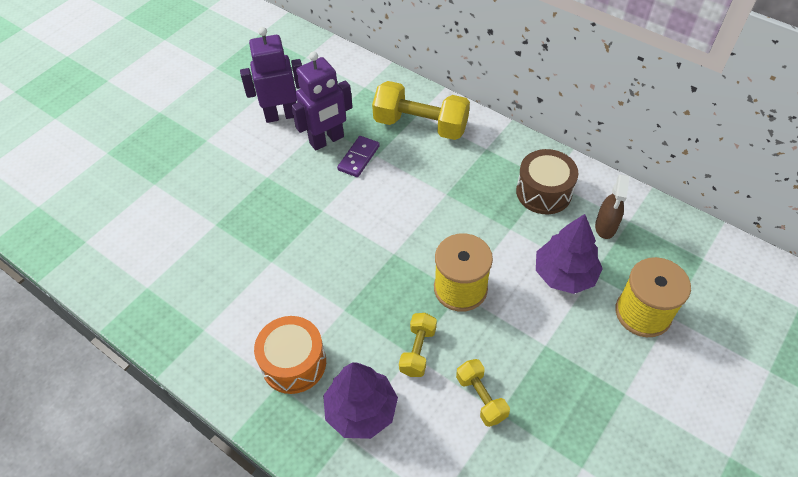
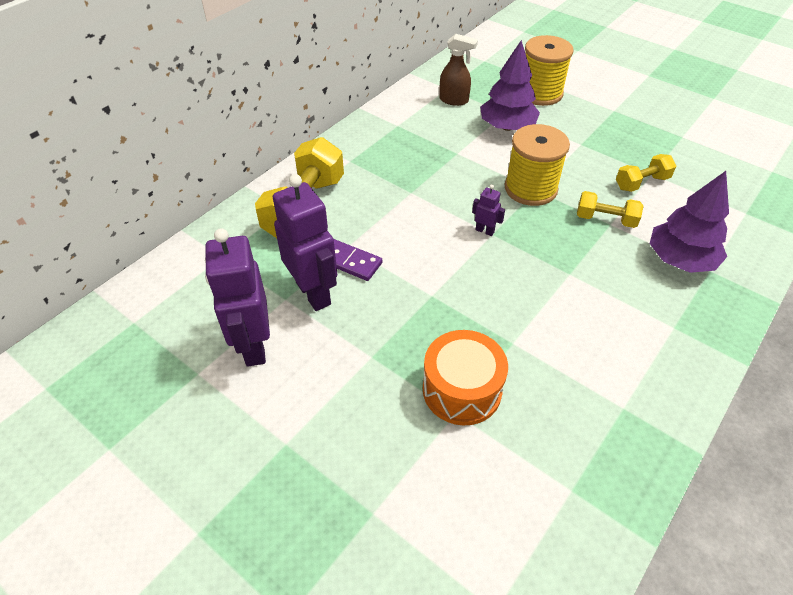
camera: 90 degrees left, 5 degrees down
(294, 363) = (644, 314): orange drum -> orange drum (462, 390)
(397, 248) = (485, 231): none -> purple robot
(544, 192) = (412, 129): brown drum -> none

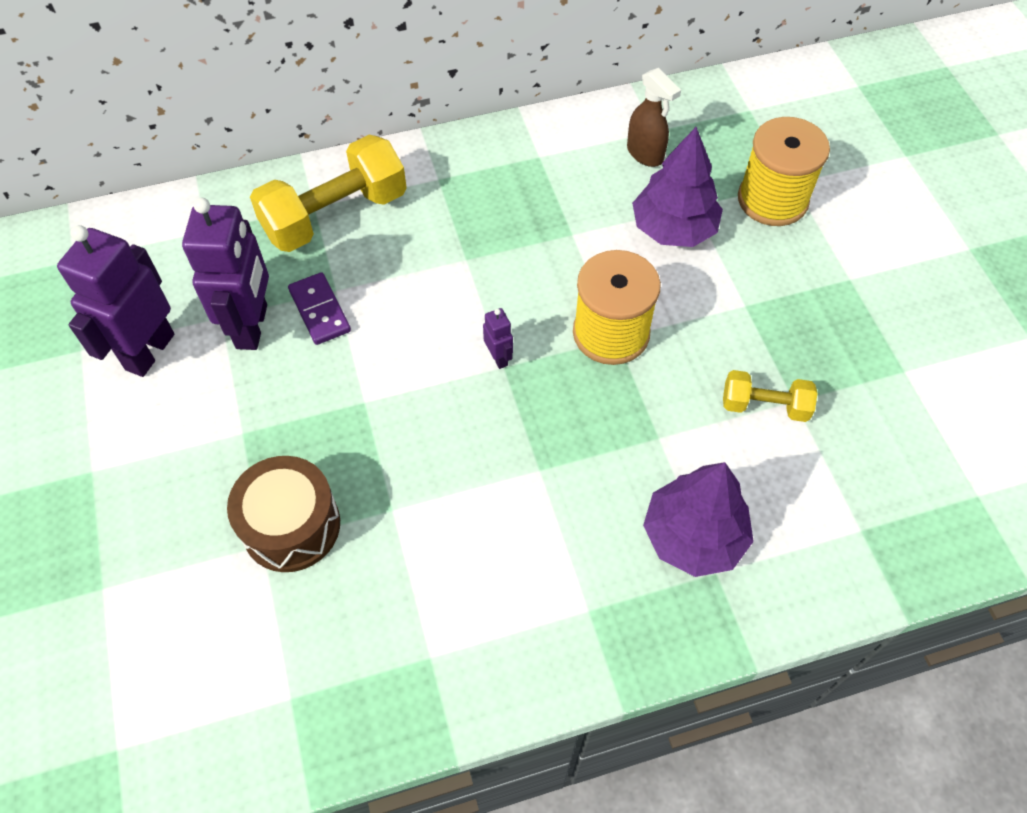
camera: 35 degrees right, 10 degrees up
(462, 390) = (291, 525): orange drum -> brown drum
(605, 219) = (659, 428): yellow dumbbell -> none

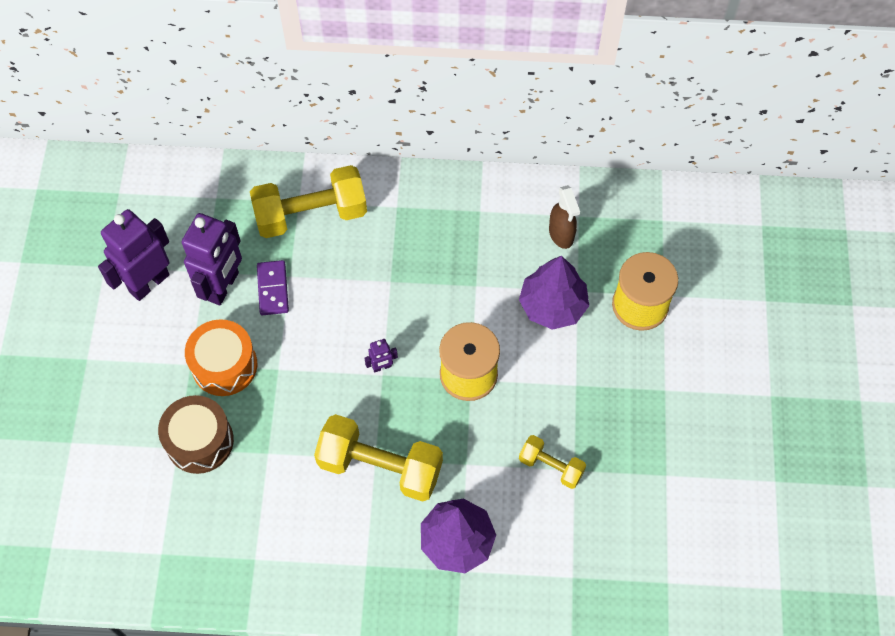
camera: 20 degrees right, 5 degrees up
(290, 419) = (224, 365): none -> orange drum
(499, 358) = (382, 367): purple robot -> purple robot turned 75 degrees clockwise
(550, 477) = (380, 467): none -> yellow dumbbell

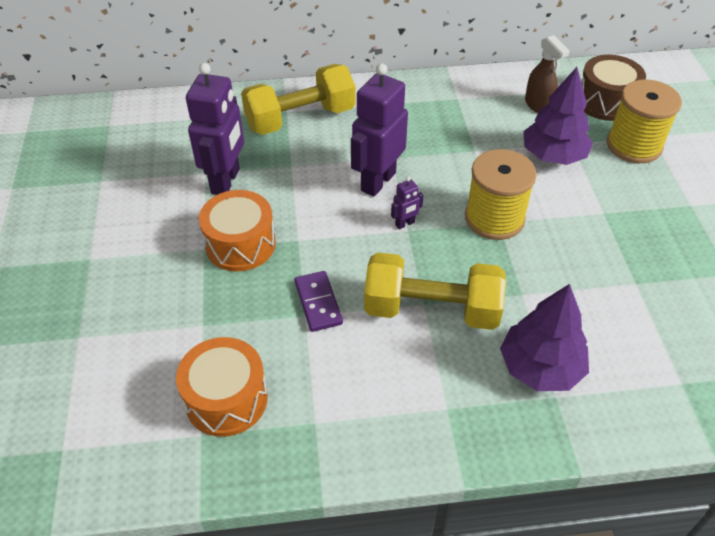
camera: 10 degrees left, 15 degrees down
(149, 283) = (149, 188): purple robot -> purple robot (377, 181)
(186, 524) = (226, 399): none -> orange drum
(200, 441) = (226, 315): brown drum -> brown drum (605, 102)
(272, 289) = (277, 177): purple domino -> purple domino (318, 303)
(551, 466) = (610, 283): yellow dumbbell -> none

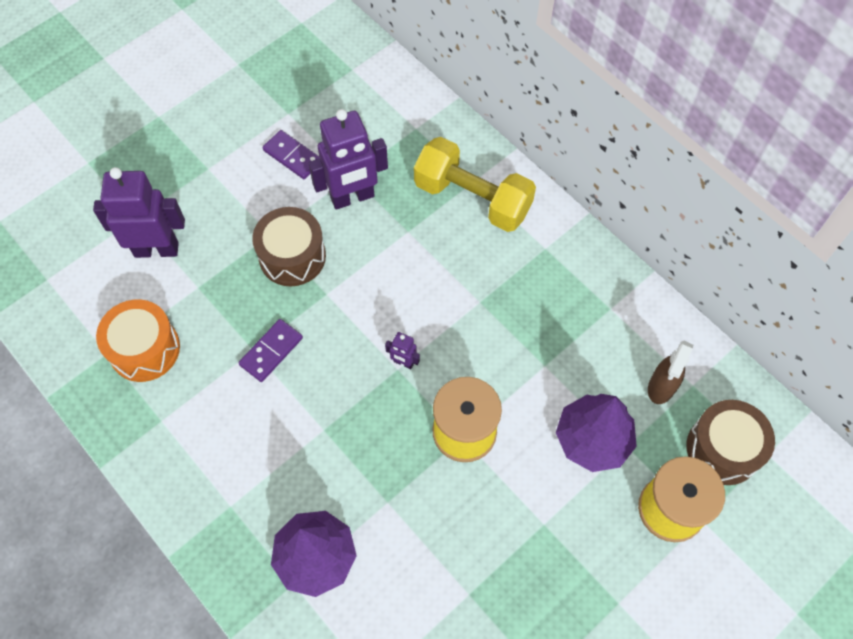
camera: 55 degrees right, 15 degrees up
(145, 198) = (292, 156): none -> purple domino
(240, 244) = (292, 256): orange drum -> brown drum
(377, 181) = (439, 310): purple robot -> purple robot (156, 249)
(431, 310) = (320, 439): yellow dumbbell -> none

